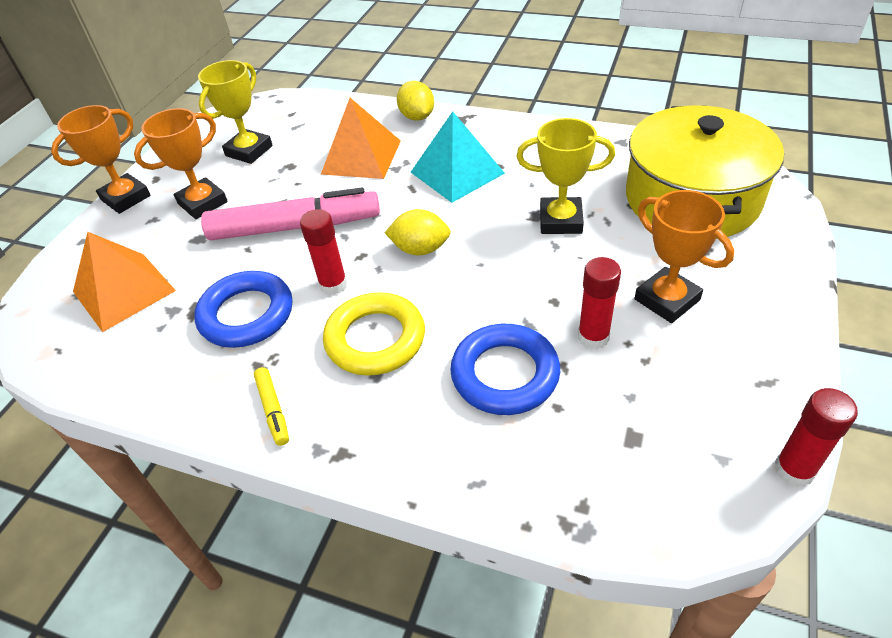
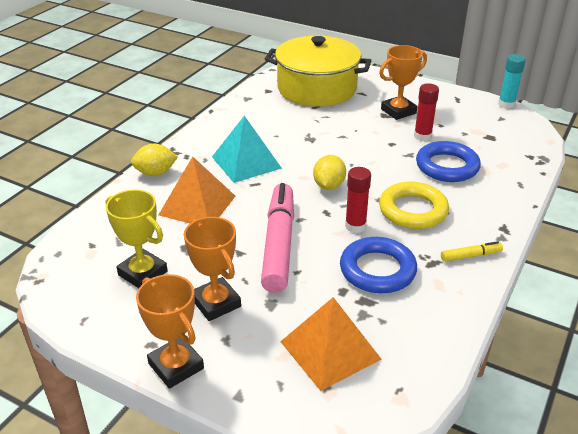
camera: 85 degrees left, 10 degrees down
(560, 221) = (320, 131): yellow trophy -> none
(794, 470) = (506, 104): red glue stick -> turquoise glue stick

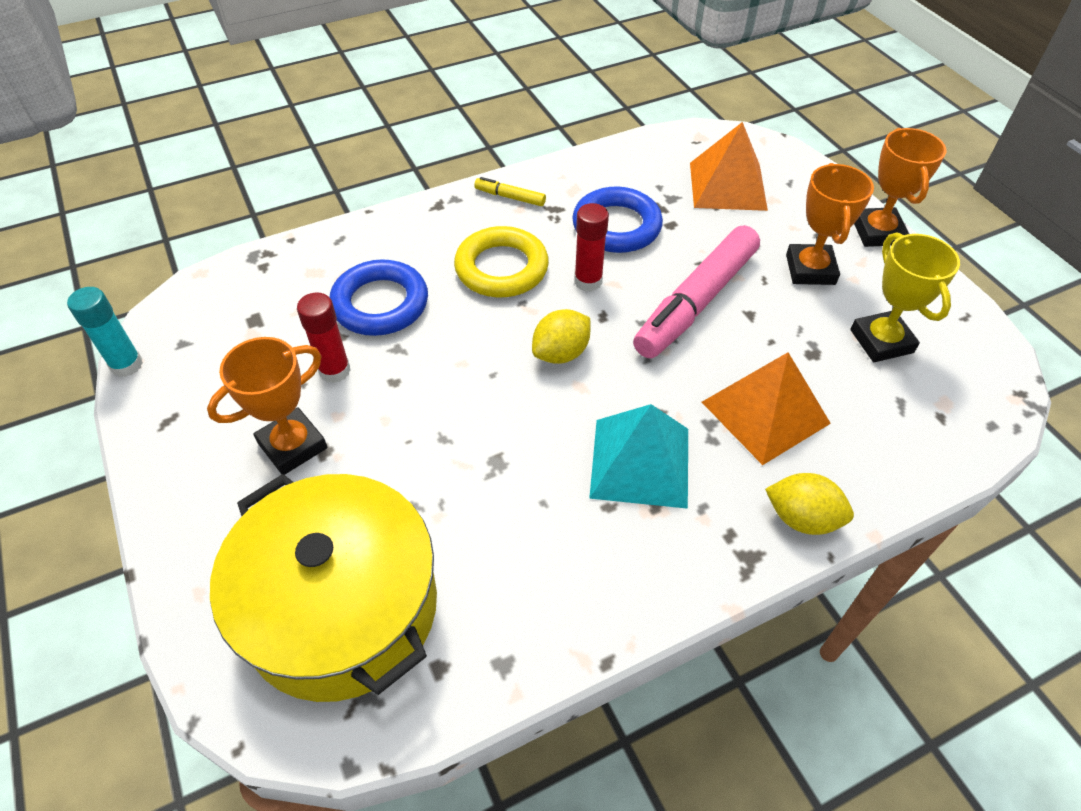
camera: 145 degrees left, 15 degrees up
(398, 111) = (292, 445): orange trophy -> orange trophy turned 45 degrees counterclockwise

